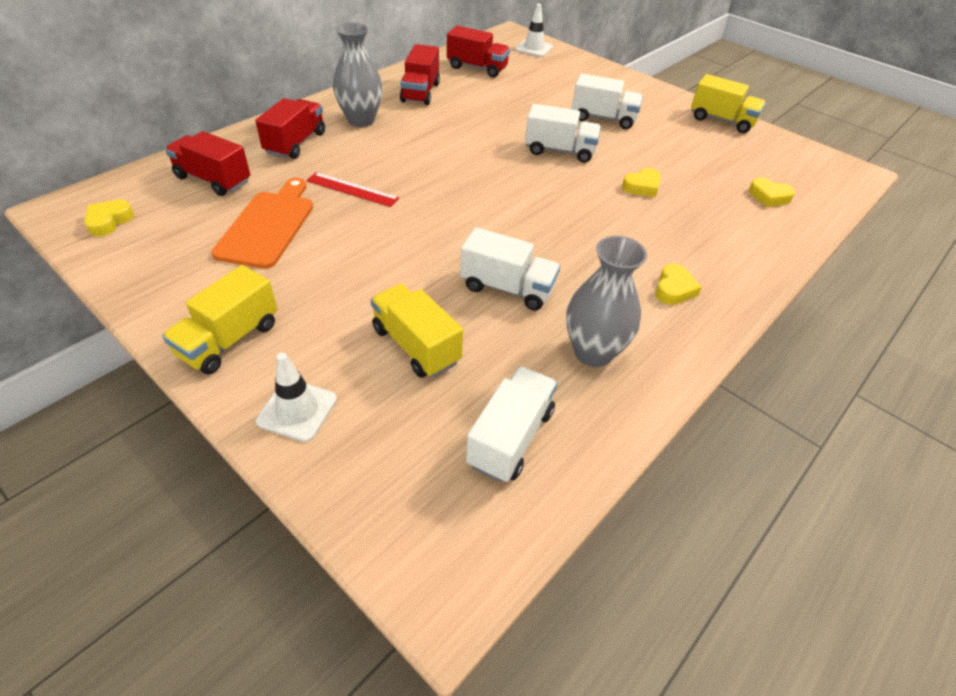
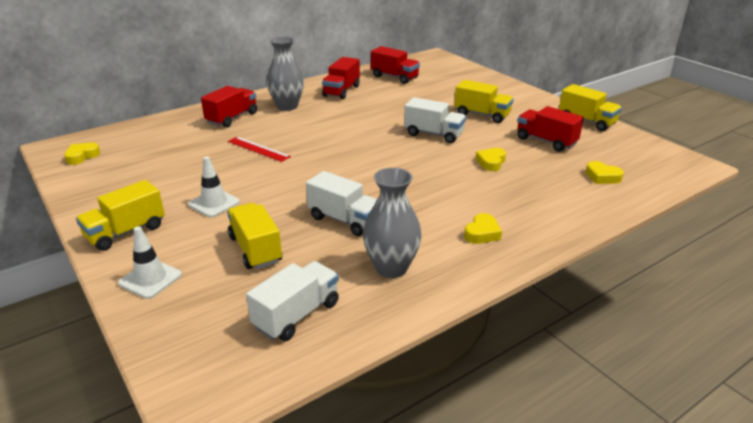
camera: 15 degrees right, 15 degrees down
(213, 180) = (163, 137): red truck -> red truck (546, 141)
(268, 226) = (186, 167): orange cutting board -> none
(534, 48) = (448, 66): white traffic cone -> white traffic cone (214, 203)
(603, 119) = (482, 115): white truck -> yellow truck
(642, 187) = (491, 162): yellow heart -> yellow heart turned 135 degrees clockwise

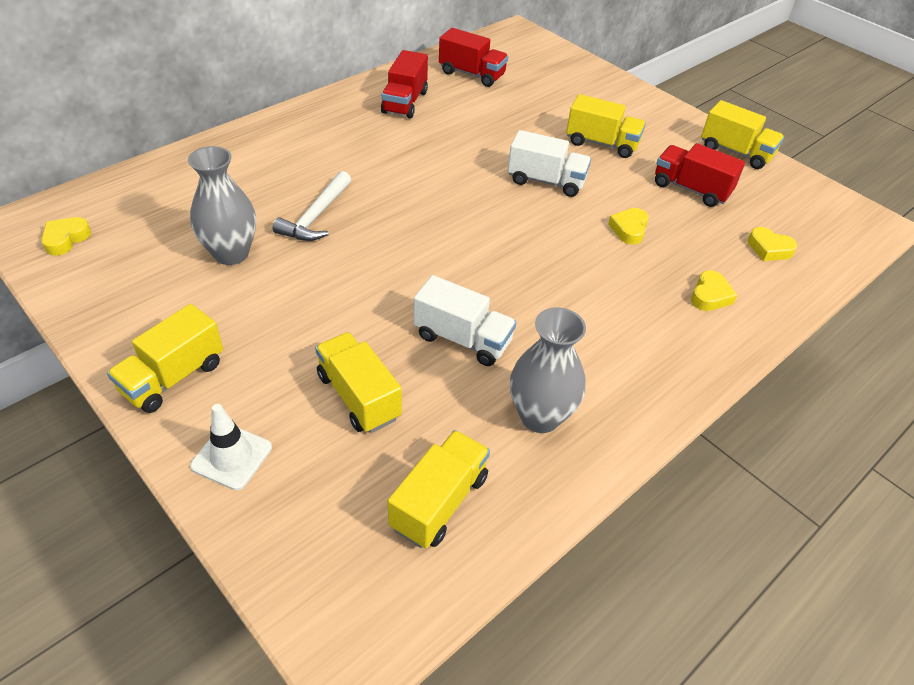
camera: 10 degrees left, 15 degrees up
(214, 203) = (281, 318): white traffic cone -> none
(232, 118) = (264, 158): red truck -> none
(258, 149) = (316, 216): red ruler -> white hammer
(287, 106) = (336, 134): grey vase -> grey vase (231, 253)
(297, 315) = (439, 502): white truck -> yellow truck
(482, 233) = (640, 351): yellow heart -> yellow heart (710, 295)

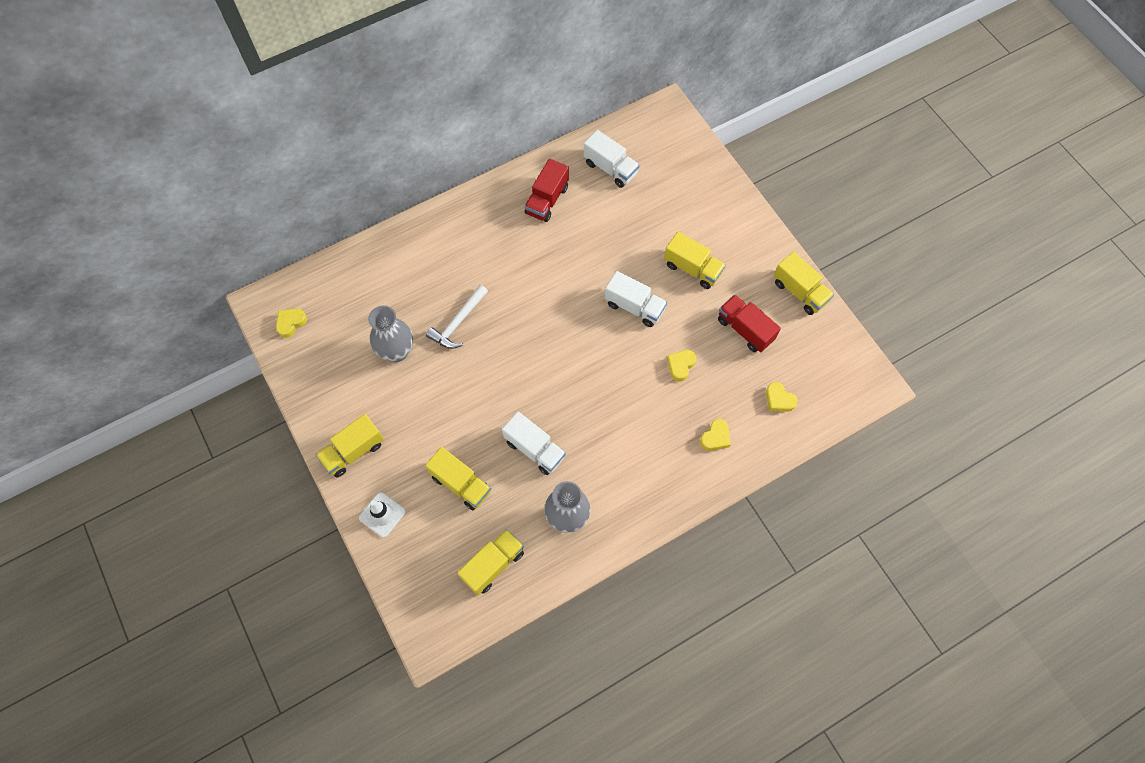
camera: 15 degrees right, 20 degrees up
(359, 396) = (461, 484): yellow truck -> yellow truck turned 150 degrees clockwise
(472, 74) = (610, 168): red truck -> white truck

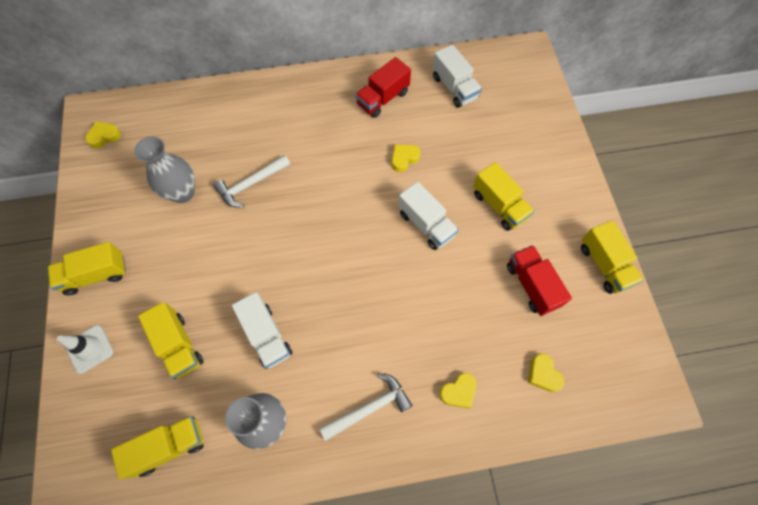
camera: 20 degrees right, 0 degrees up
(647, 476) = (369, 408): none -> white hammer
(680, 366) = (450, 300): yellow heart -> yellow heart (404, 158)

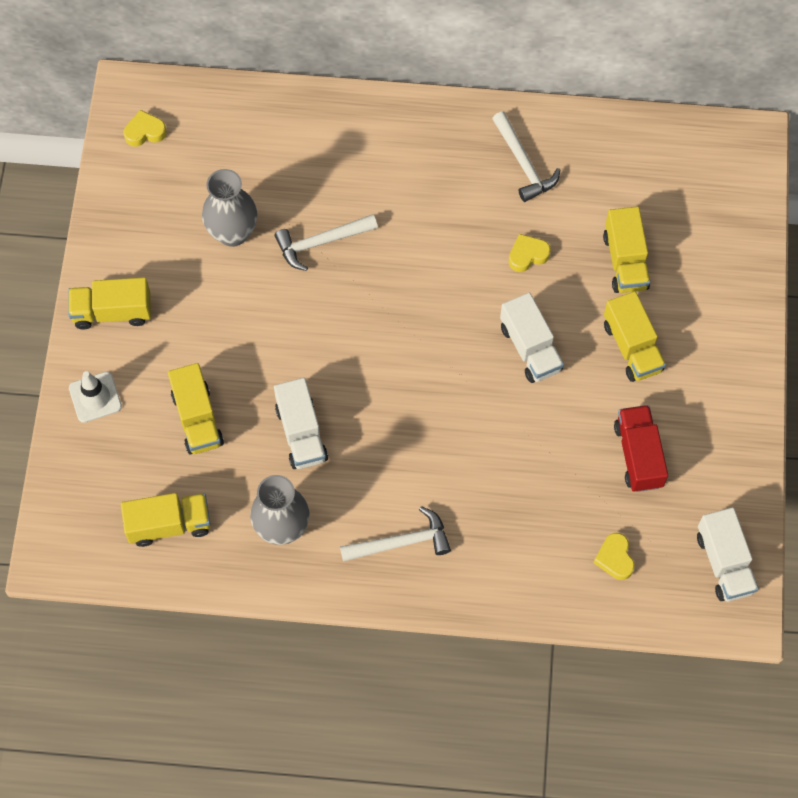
camera: 15 degrees right, 0 degrees up
(383, 98) = (523, 163): red truck -> white hammer
(454, 88) = (626, 170): white truck -> white truck (724, 563)
(458, 392) = (509, 551): yellow heart -> none
(604, 265) = (739, 454): yellow truck -> yellow truck (625, 261)

